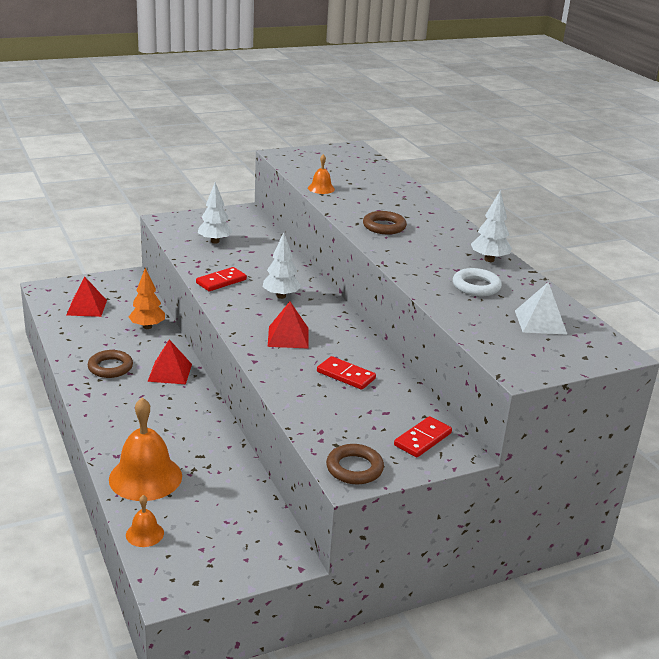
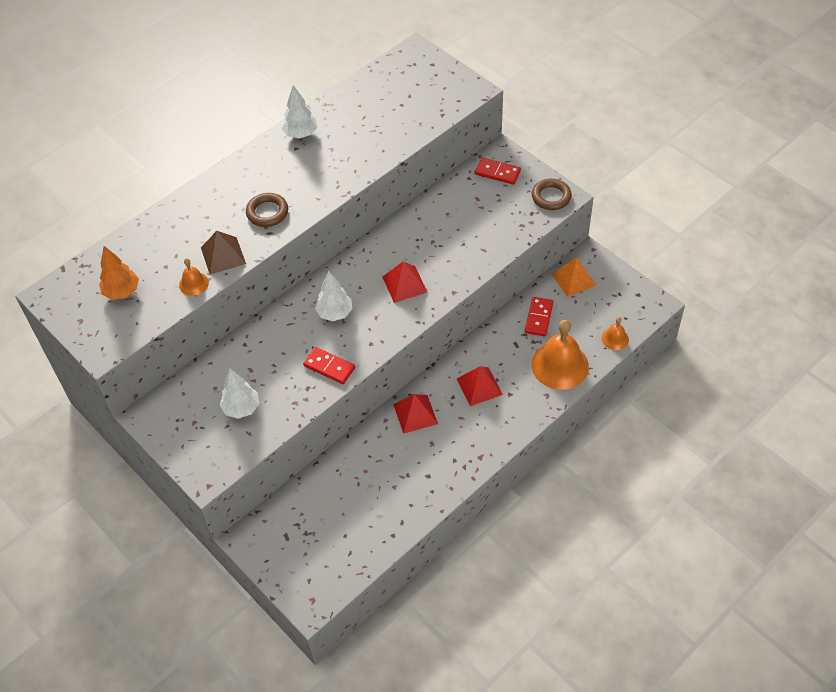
camera: 105 degrees left, 25 degrees up
(87, 307) = (333, 541): red pyramid -> red pyramid (479, 386)
(110, 367) = (431, 461): brown ring -> none
(147, 327) = (346, 468): orange tree -> orange tree (122, 292)
(261, 532) = (573, 279): none -> orange pyramid
(344, 202) = (223, 255): none -> brown pyramid
(346, 375) = (442, 232): red domino -> red domino (539, 318)
(476, 286) = (356, 132): white ring -> none
(540, 322) = (395, 90): white pyramid -> none

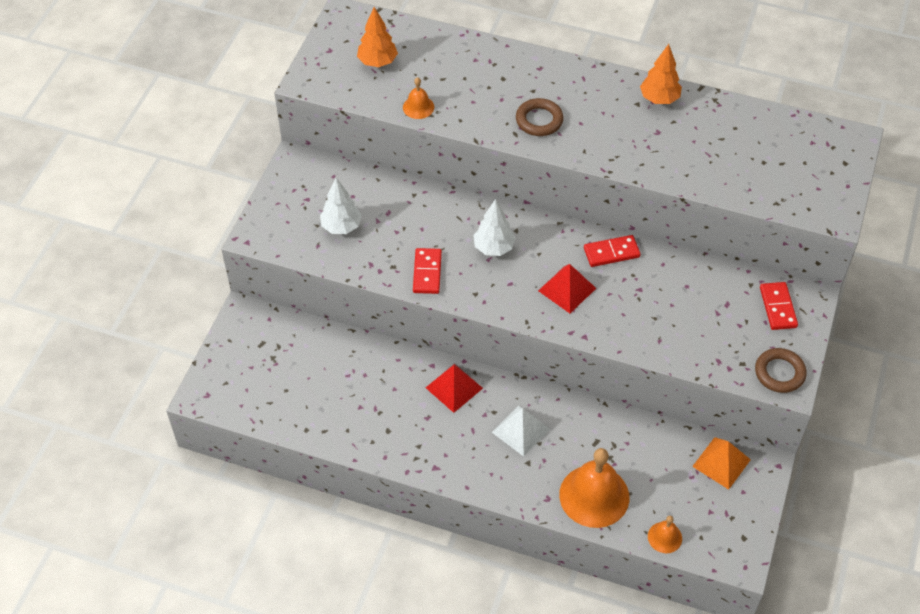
camera: 60 degrees right, 0 degrees up
(223, 255) = (465, 112): brown pyramid -> none
(300, 134) = (659, 99): white tree -> orange tree
(479, 386) = (521, 430): red pyramid -> white pyramid
(539, 318) = (645, 450): red domino -> red domino (611, 253)

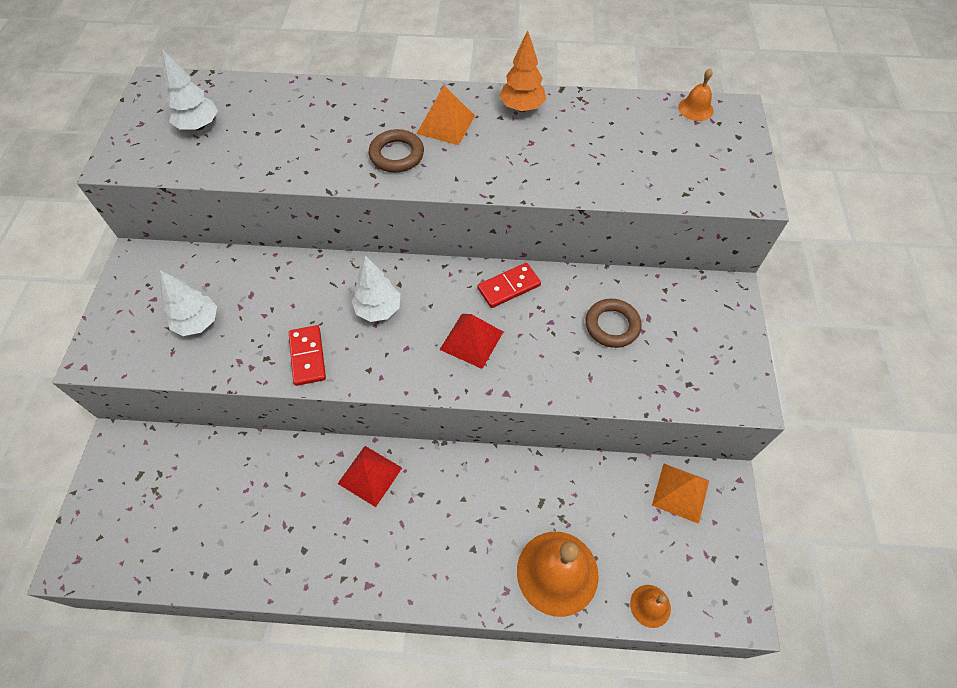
camera: 15 degrees left, 5 degrees up
(377, 62) = (199, 126): orange tree -> white tree
(418, 107) = (254, 166): orange bell -> orange bell (695, 109)
(521, 430) = (455, 510): white pyramid -> none
(588, 101) = (446, 124): none -> orange pyramid
(777, 307) = (702, 309): red domino -> none
(779, 373) = (732, 385): brown ring -> brown ring (612, 325)

